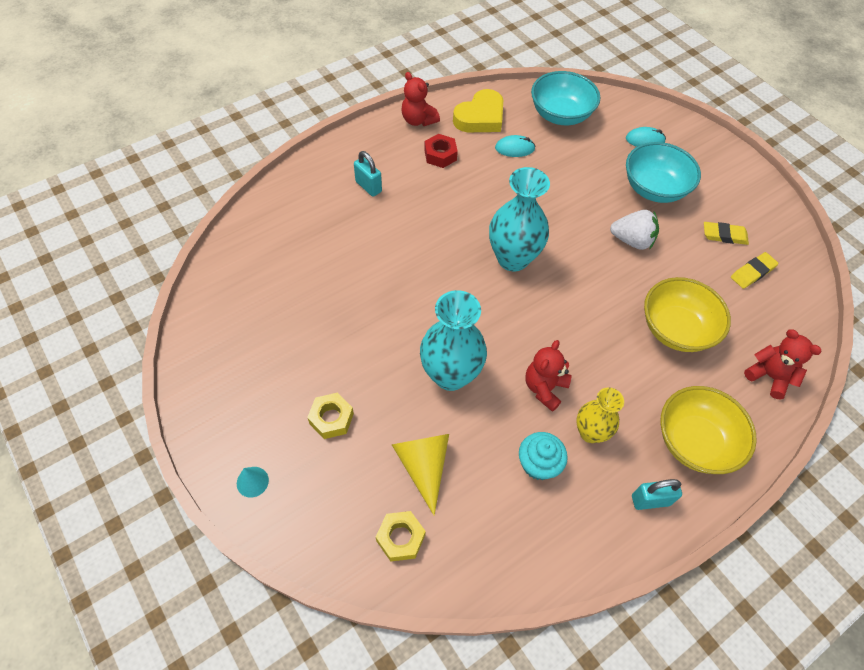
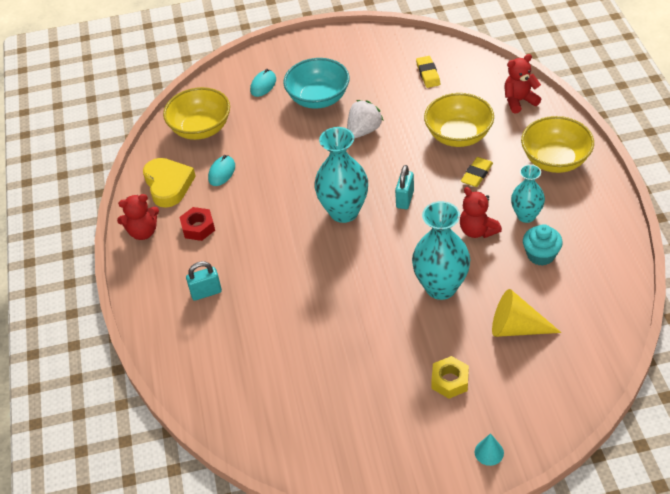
camera: 60 degrees left, 10 degrees down
(400, 538) = (572, 359): yellow nut -> none
(560, 115) = (201, 129): turquoise bowl -> yellow bowl
(590, 432) = (526, 216): yellow vase -> turquoise vase
(650, 500) = (591, 201): turquoise padlock -> turquoise padlock (405, 199)
(724, 235) = (386, 76): yellow eraser -> yellow eraser (477, 174)

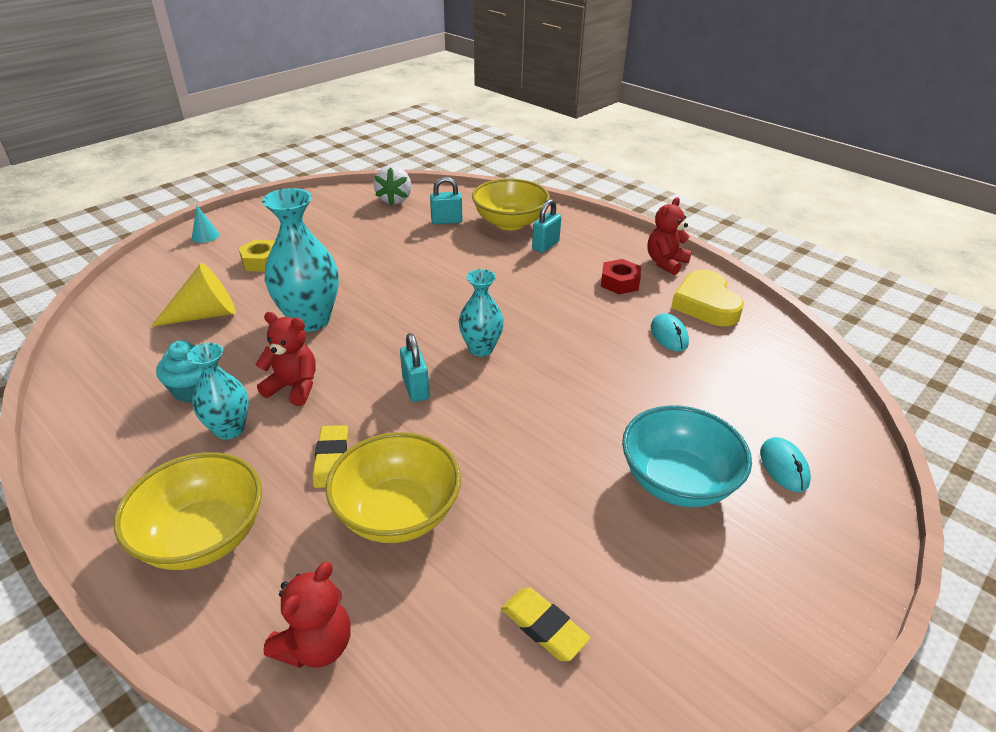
camera: 140 degrees right, 10 degrees down
(168, 185) = (705, 304): yellow heart -> yellow heart turned 45 degrees clockwise
(201, 129) = (766, 371): yellow bowl -> yellow bowl (510, 223)
(255, 368) = (446, 221): none -> turquoise padlock
(344, 211) = (481, 348): turquoise vase -> turquoise vase, size x0.61
(364, 131) = (554, 457): white strawberry -> white strawberry (395, 200)

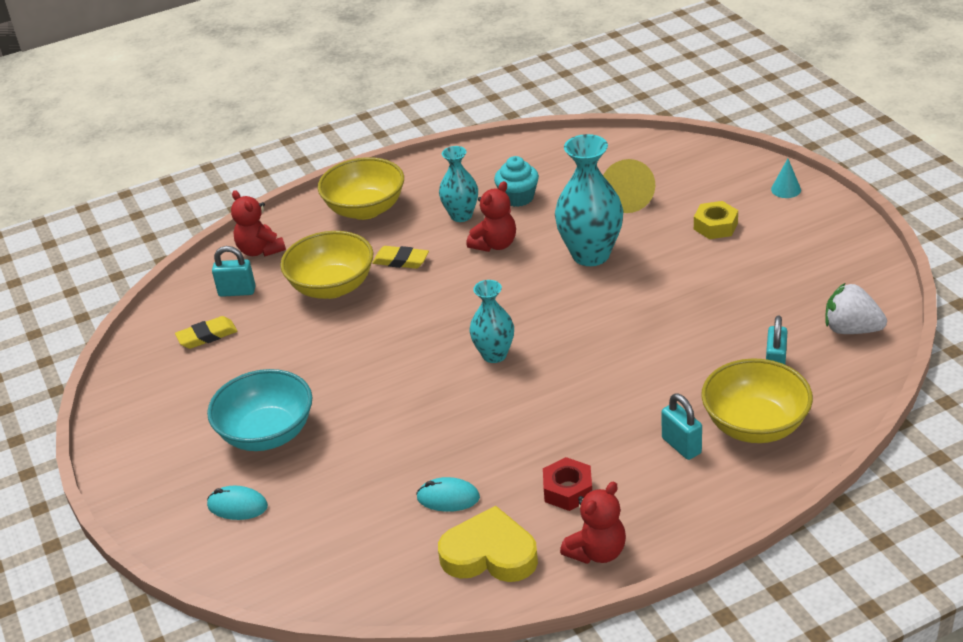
camera: 115 degrees right, 0 degrees up
(415, 388) = (458, 308): turquoise padlock -> turquoise padlock (237, 292)
(665, 263) = (597, 551): red teddy bear -> red teddy bear turned 75 degrees clockwise

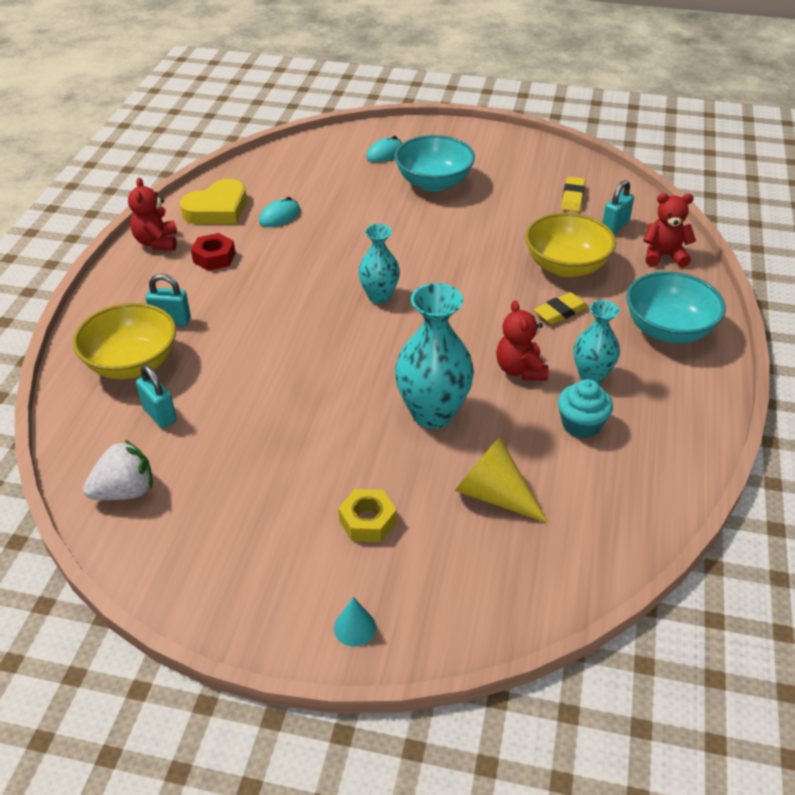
camera: 125 degrees right, 5 degrees up
(365, 209) = (668, 330): yellow bowl -> turquoise bowl

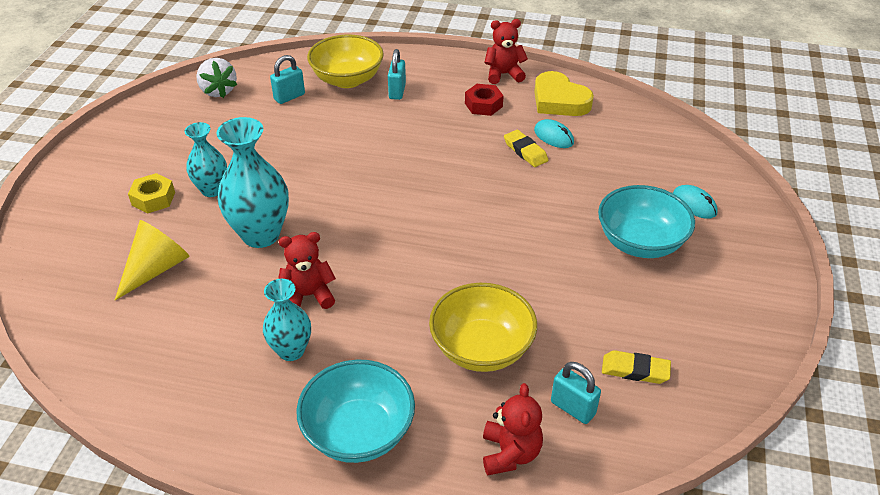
camera: 90 degrees right, 0 degrees up
(355, 627) = (63, 194): turquoise cone -> none
(379, 296) = (427, 202): turquoise vase -> turquoise vase (212, 190)
(560, 312) = (397, 335): yellow eraser -> yellow eraser (525, 151)
(581, 424) = (223, 334): turquoise cupcake -> none

